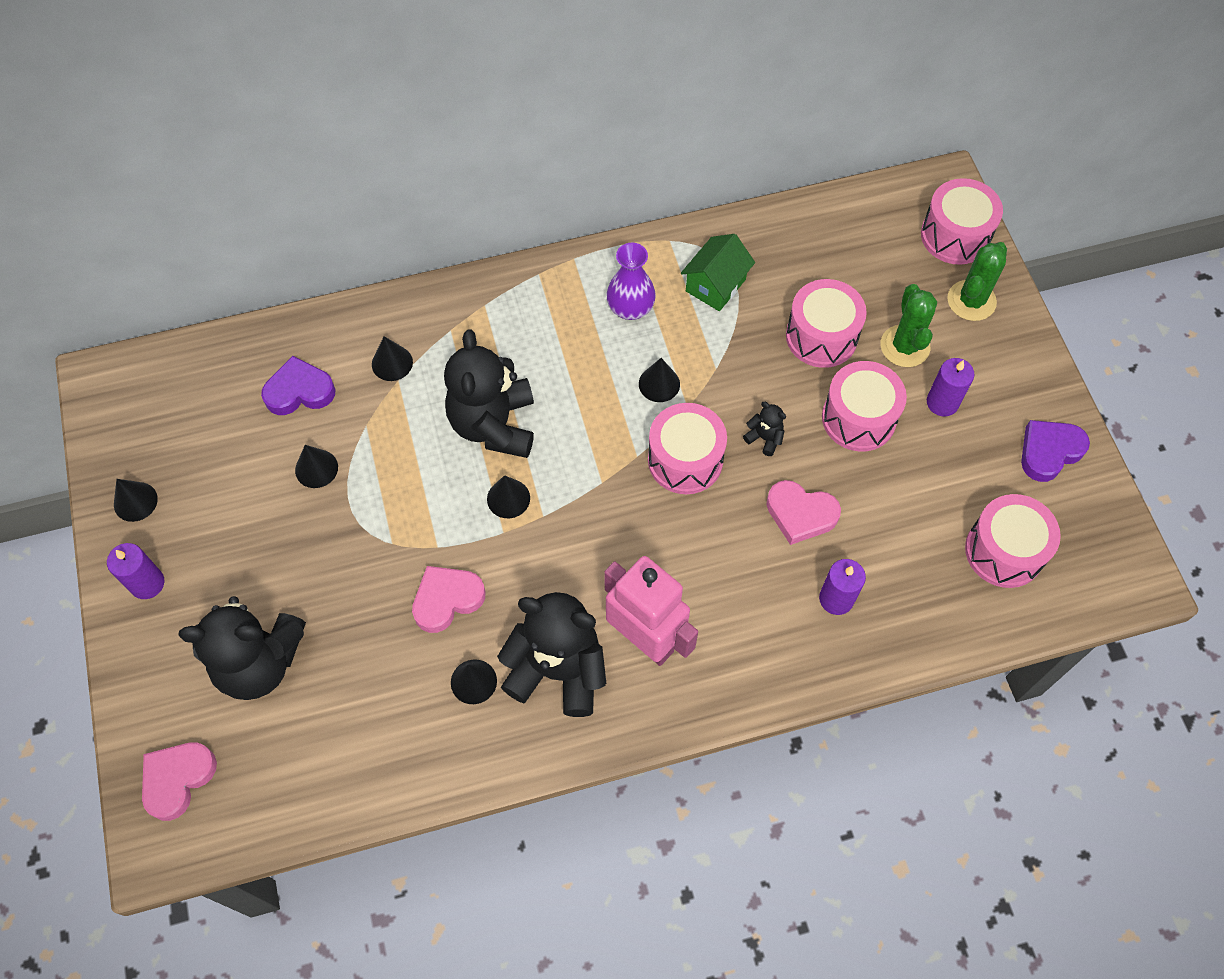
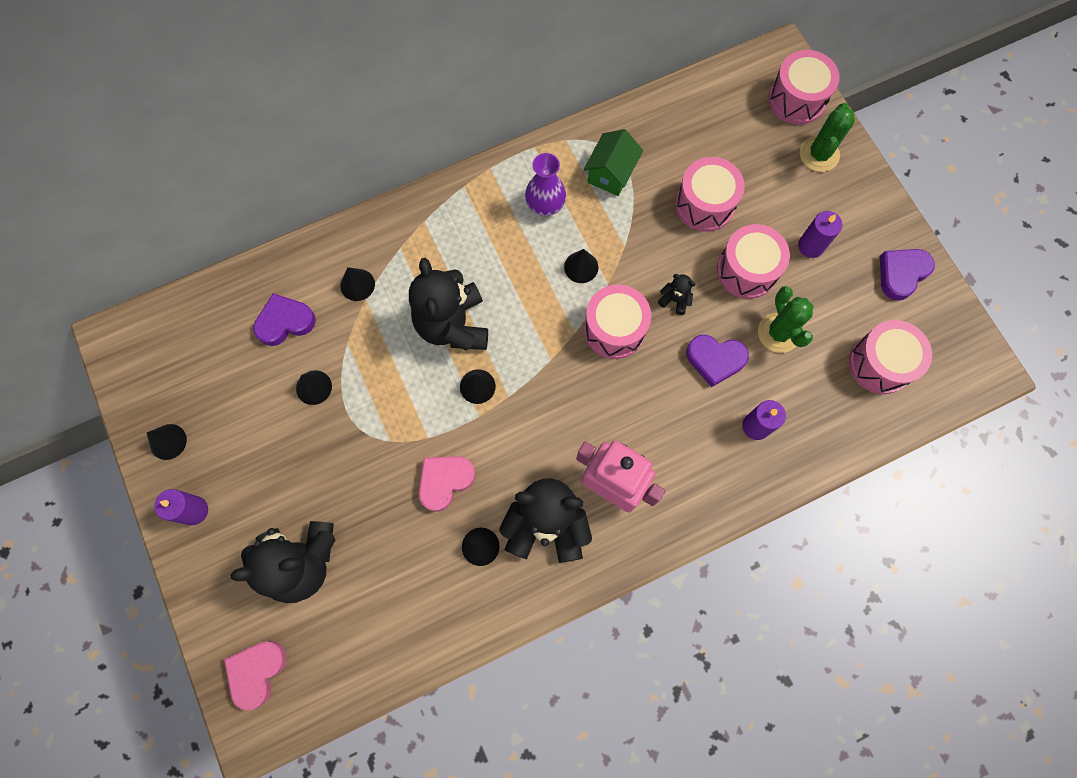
camera: 10 degrees left, 10 degrees up
(800, 514) = (715, 360): pink heart -> purple heart
(905, 346) = (773, 202): green cactus -> green cactus (778, 333)

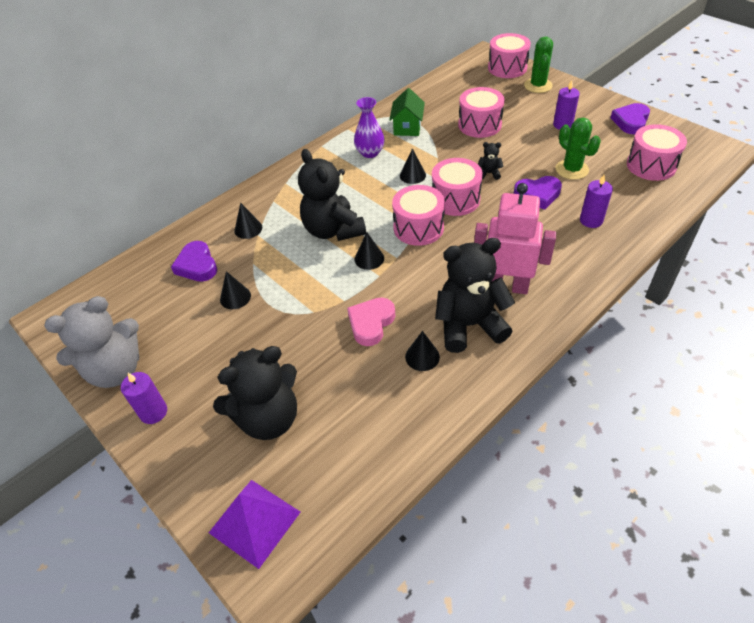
camera: 15 degrees left, 25 degrees down
(168, 441) = (116, 370): black cone -> grey teddy bear
(257, 672) = (255, 522): pink heart -> purple pyramid
(285, 322) = (197, 265): purple heart -> purple heart turned 75 degrees counterclockwise
(747, 270) = (528, 146): pink drum -> pink drum (418, 228)

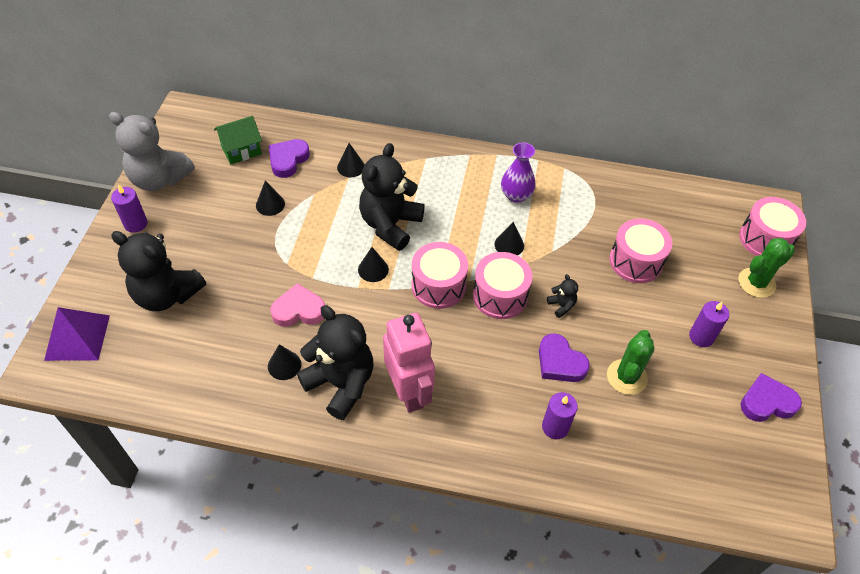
camera: 50 degrees right, 5 degrees up
(407, 127) = (580, 204): green house -> green house (241, 150)
(651, 165) = (697, 453): pink drum -> none

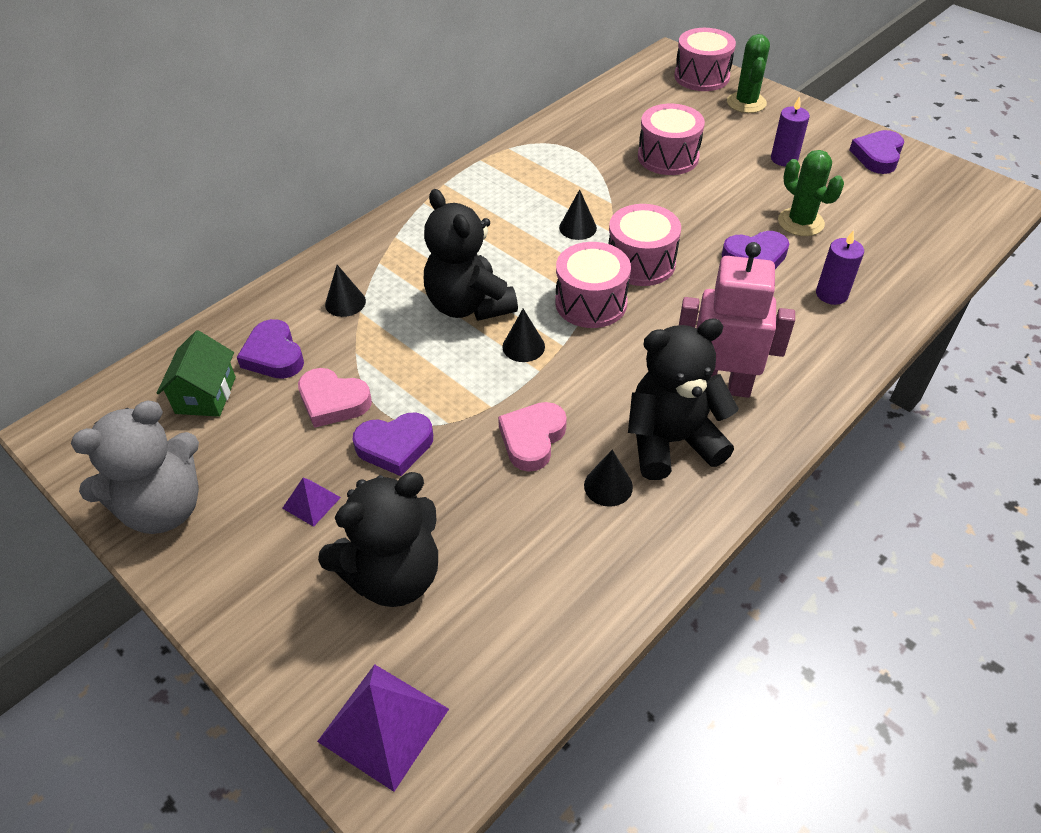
camera: 55 degrees left, 5 degrees down
(135, 224) = (224, 568): purple candle -> none
(195, 234) = (311, 502): none -> purple pyramid
(254, 249) = (395, 446): none -> purple heart
(270, 204) = (333, 401): black cone -> pink heart
(516, 195) = (514, 194): purple vase -> none
(561, 305) = (685, 226): black teddy bear -> none

